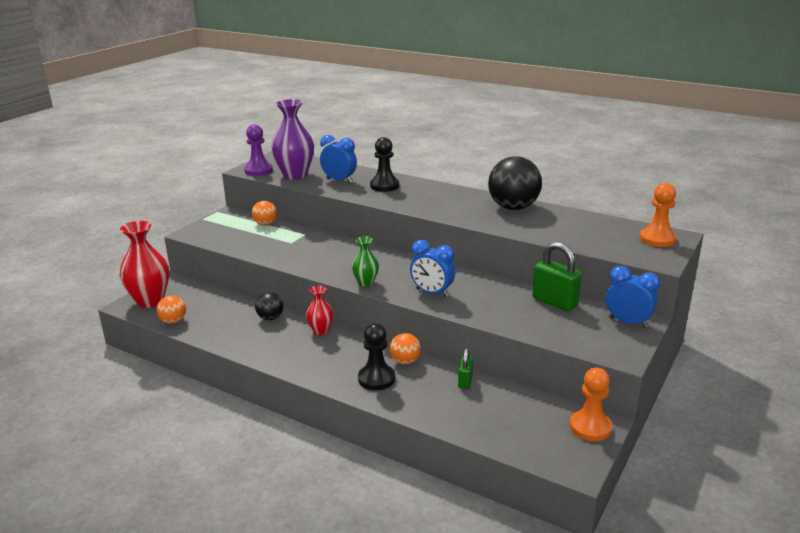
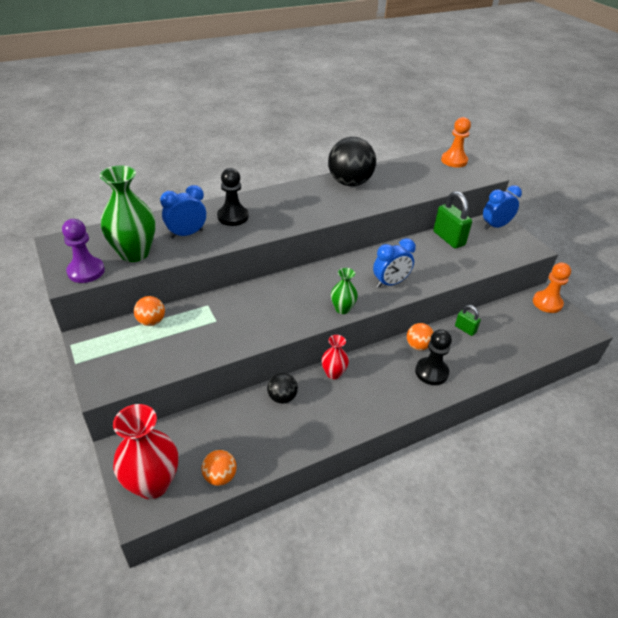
camera: 60 degrees left, 15 degrees up
(295, 175) = (134, 253): purple vase -> green vase
(555, 302) = (448, 238): green padlock -> green padlock turned 75 degrees clockwise

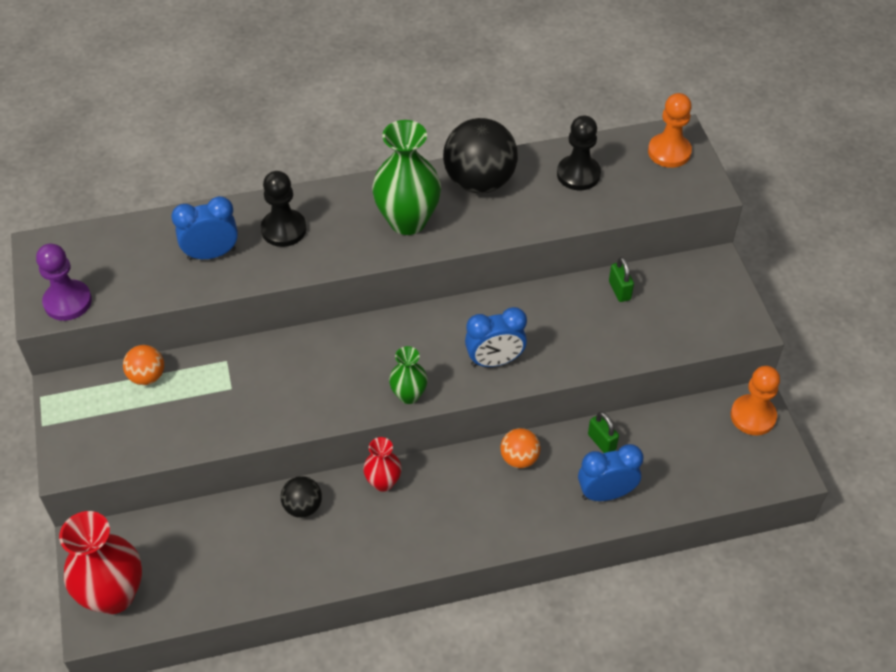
camera: 15 degrees right, 10 degrees up
(134, 253) = (135, 279): green vase -> green vase (407, 221)
(220, 476) = (195, 601): orange ball -> none
(431, 372) = (521, 503): black pawn -> black pawn (578, 174)
(448, 238) = (619, 290): green padlock -> green padlock, size x0.56
(495, 226) = (707, 276): blue clock -> blue clock (606, 493)

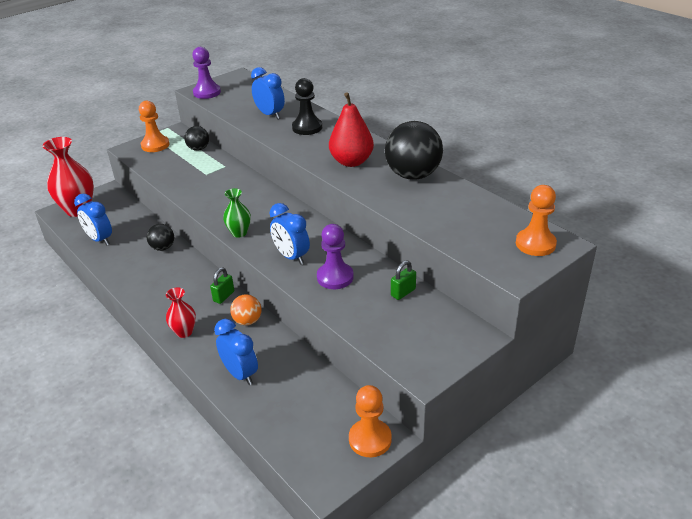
camera: 65 degrees right, 15 degrees down
(87, 427) = (155, 145): none -> orange pawn
(147, 376) = (198, 149): orange ball -> black ball
(224, 581) = (100, 239): none -> blue clock
(383, 482) = (196, 270): red vase -> red vase (184, 332)
(407, 221) = (351, 162): green vase -> red pear
(558, 336) = (335, 277): none -> purple pawn
(578, 174) = (463, 210): black pawn -> none
(601, 442) = (286, 357): green padlock -> green padlock (224, 296)

